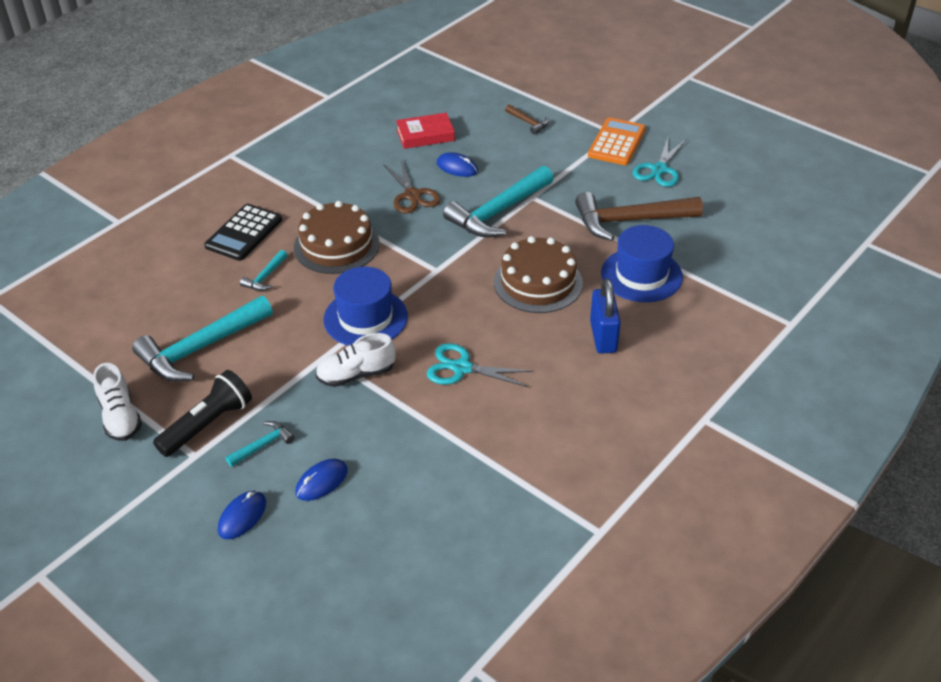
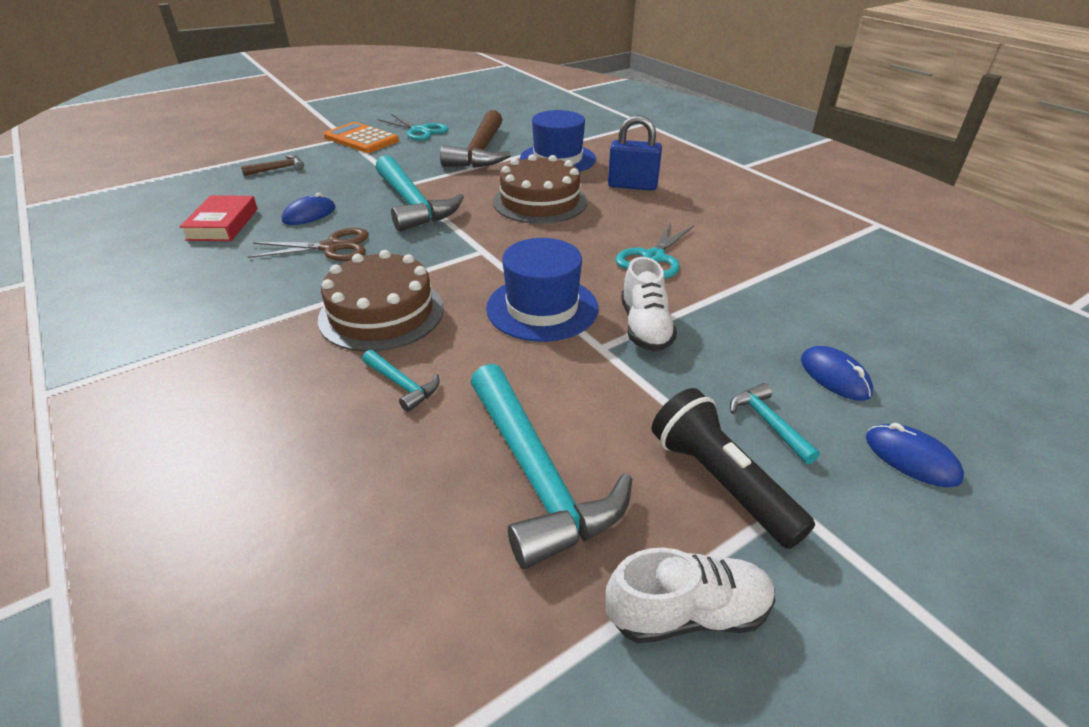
camera: 75 degrees left, 5 degrees down
(244, 233) = (275, 398): black calculator -> none

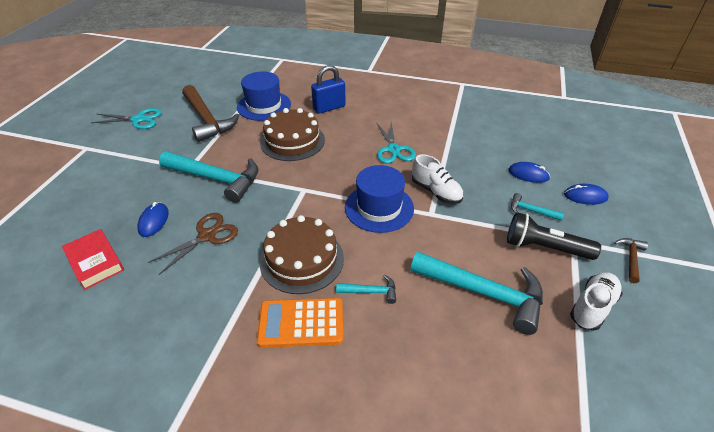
camera: 40 degrees left, 5 degrees up
(278, 169) = (69, 198): brown hammer -> brown hammer (631, 259)
(361, 139) = (101, 144): orange calculator -> orange calculator (301, 323)

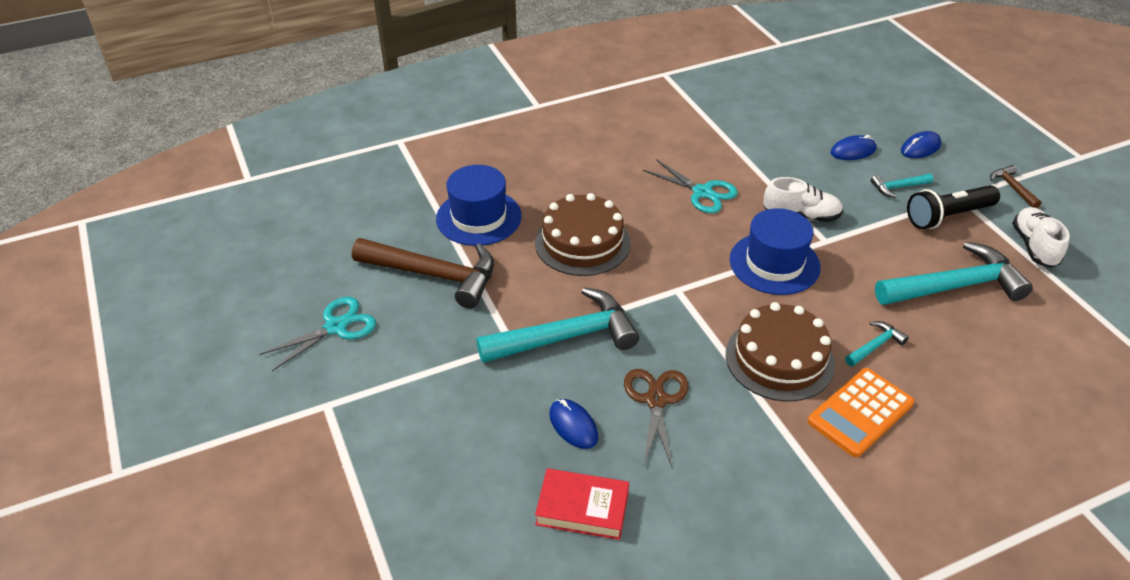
camera: 40 degrees left, 0 degrees up
(329, 108) = (562, 178): blue padlock -> none

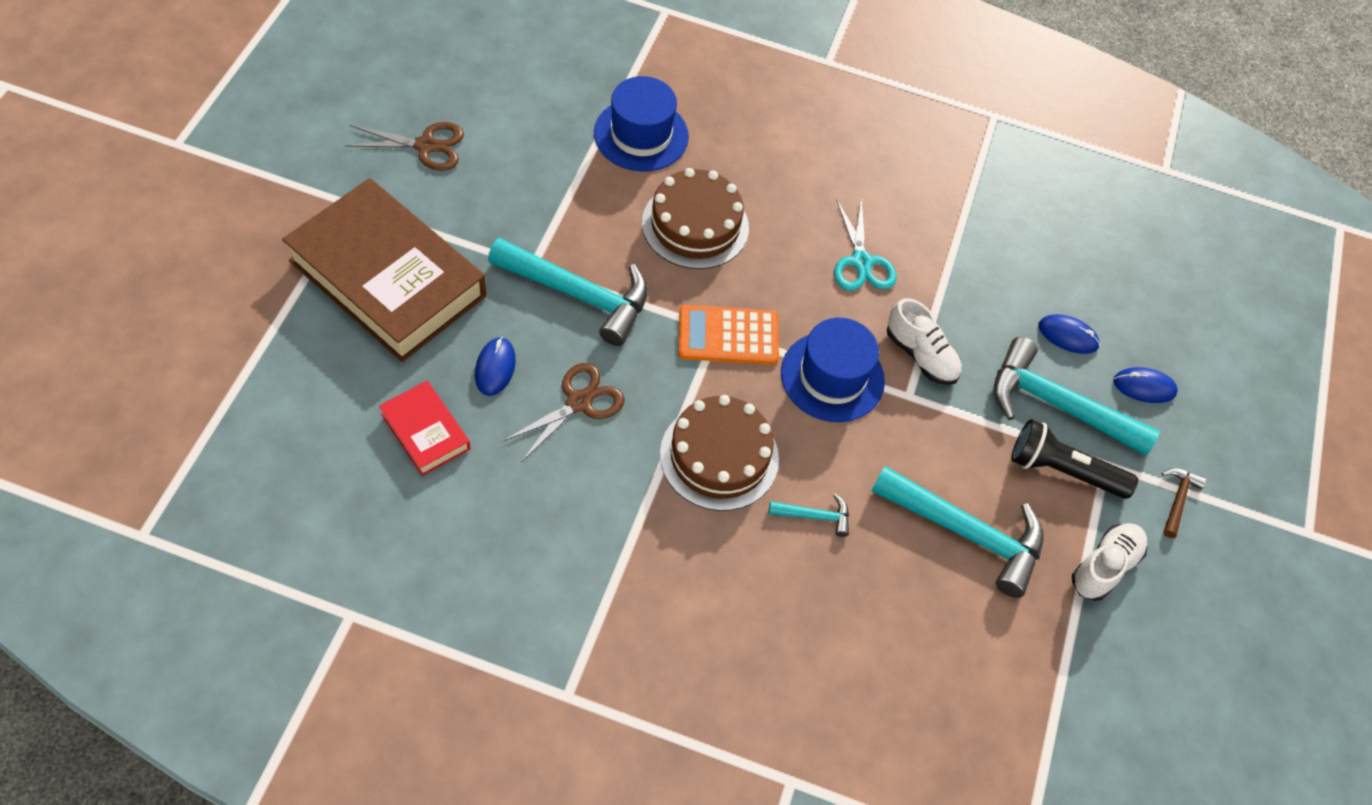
camera: 35 degrees right, 15 degrees up
(336, 327) = (426, 146): turquoise scissors -> brown scissors
(420, 431) = (388, 278): none -> brown book
(434, 275) = (545, 159): brown hammer -> none
(860, 412) = (722, 553): orange calculator -> orange calculator (728, 336)
(898, 187) = (1057, 405): turquoise hammer -> turquoise hammer, size x2.19

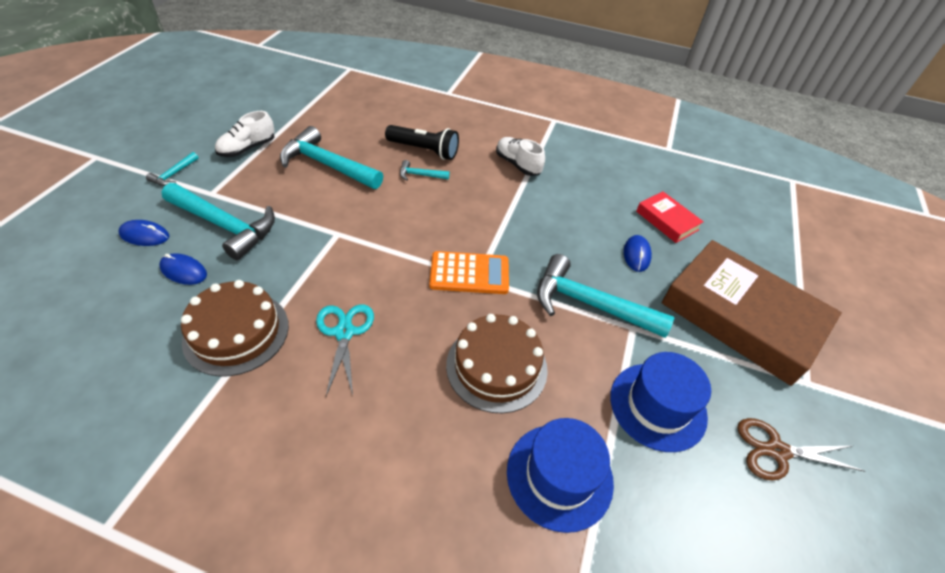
camera: 175 degrees left, 10 degrees down
(579, 402) = (574, 234): brown scissors -> none
(719, 456) = (478, 204): brown cake -> brown cake (236, 332)
(832, 376) = (392, 246): blue hat -> blue hat (657, 406)
(920, 355) = (318, 259): white shoe -> white shoe (518, 164)
(1063, 470) = (245, 190): black flashlight -> black flashlight (424, 150)
(1177, 500) = (174, 174): brown hammer -> turquoise hammer

